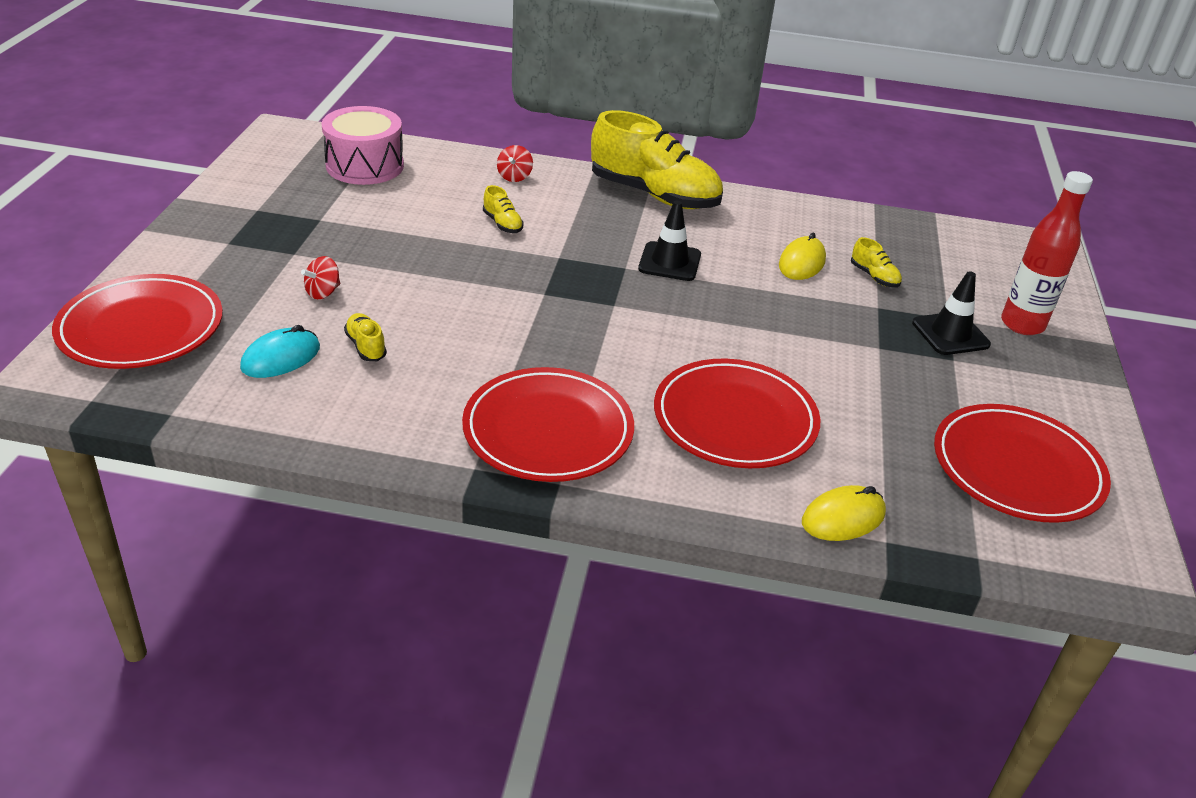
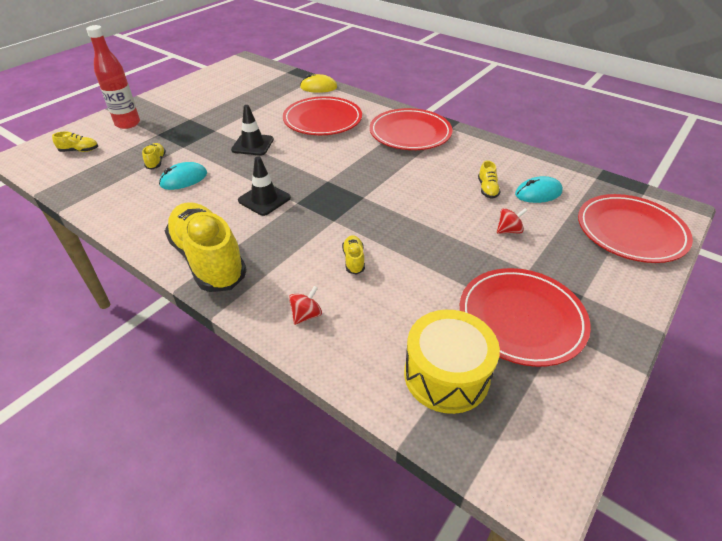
camera: 150 degrees left, 5 degrees up
(365, 166) = (446, 375): pink drum -> yellow drum
(801, 263) = (184, 179): yellow mouse -> turquoise mouse
(950, 334) = (170, 128): black traffic cone -> black traffic cone (252, 145)
(995, 268) = (79, 151): none -> yellow shoe
(1017, 468) = (233, 85): red plate -> red plate (521, 319)

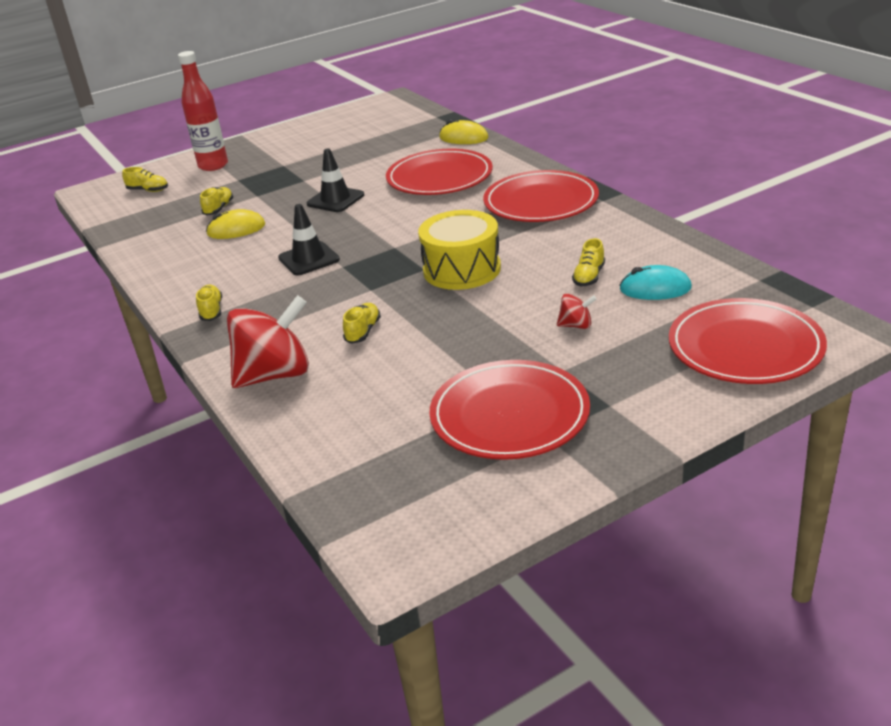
camera: 25 degrees right, 10 degrees down
(184, 179) = (236, 229): turquoise mouse -> yellow mouse
(208, 260) = (211, 311): yellow shoe -> yellow shoe, size x0.40
(306, 315) = (275, 374): red spinning top -> red spinning top, size x2.24
(446, 375) = (379, 451): yellow drum -> yellow drum (462, 269)

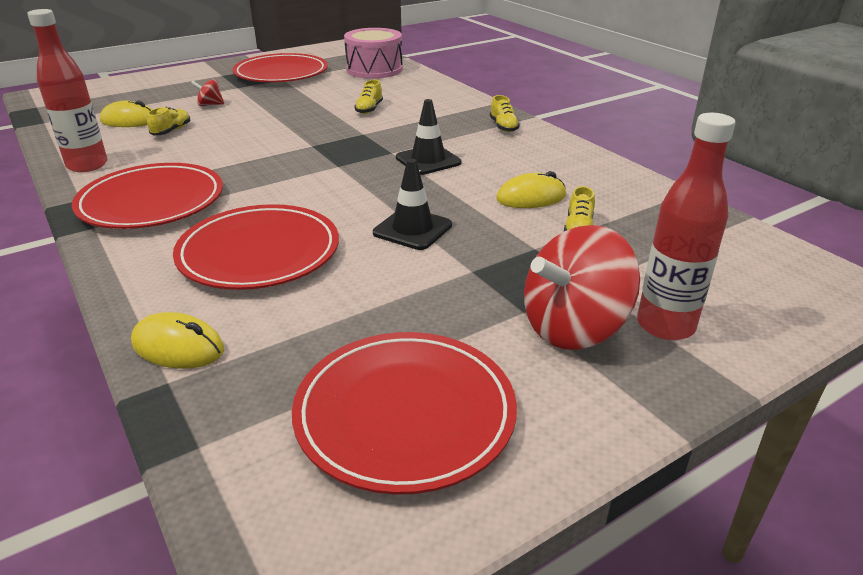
camera: 175 degrees right, 0 degrees up
(148, 190) = (734, 276): yellow shoe -> none
(275, 374) = (430, 92): red spinning top -> red spinning top (573, 328)
(351, 439) = (374, 69): none -> pink drum
(462, 269) = (277, 142): yellow drum -> none
(633, 229) = (87, 165): none -> red bottle
(655, 289) = (129, 121): turquoise mouse -> yellow mouse
(745, 347) = (113, 91): red plate -> red plate (405, 414)

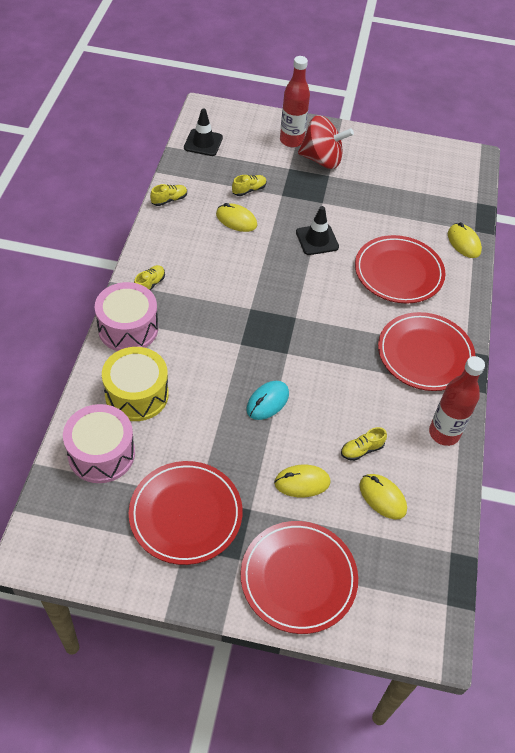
camera: 140 degrees left, 20 degrees up
(210, 105) = (302, 482): red spinning top -> yellow mouse
(290, 120) = (267, 402): none -> turquoise mouse
(369, 109) = (197, 376): yellow shoe -> yellow shoe (169, 200)
(397, 89) = (137, 394): none -> yellow drum
(405, 414) = (409, 172): red plate -> red plate (298, 578)
(428, 160) = (241, 285): black traffic cone -> black traffic cone (203, 143)
(467, 105) = (128, 328): none -> pink drum

